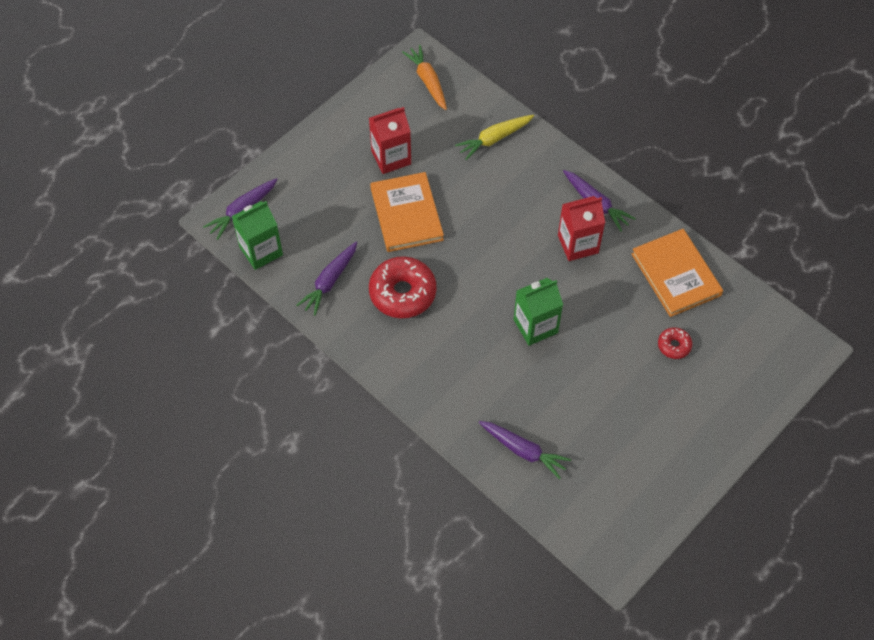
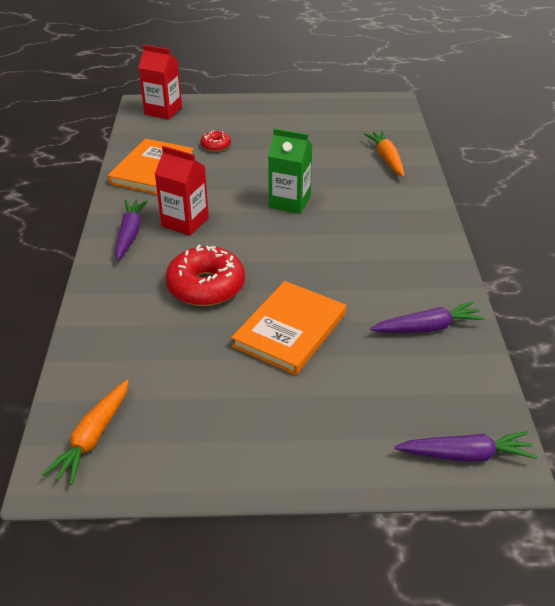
camera: 135 degrees left, 20 degrees down
(261, 251) = (477, 399): green carton -> none
(391, 157) = (239, 389): red carton -> red carton (163, 111)
(402, 293) = (367, 279): red donut -> red donut (206, 286)
(494, 139) = (123, 332): yellow carrot -> none
(523, 450) = (386, 159): purple carrot -> orange carrot

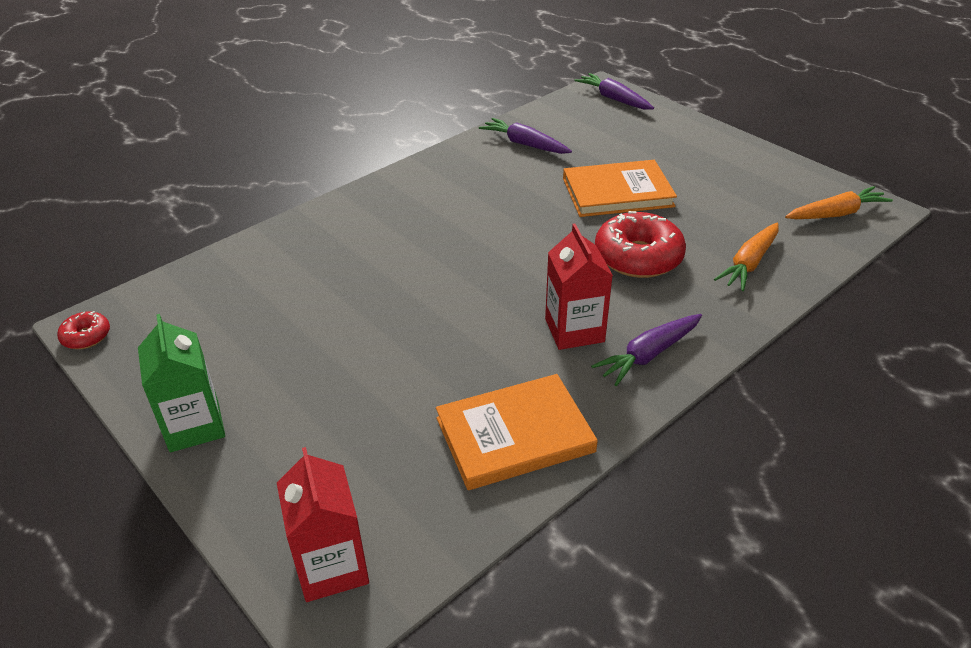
camera: 130 degrees left, 0 degrees up
(216, 146) = (384, 417): red donut -> red donut (86, 336)
(289, 202) = (444, 282): green carton -> green carton (194, 426)
(386, 159) = (273, 262): orange carrot -> orange carrot (749, 263)

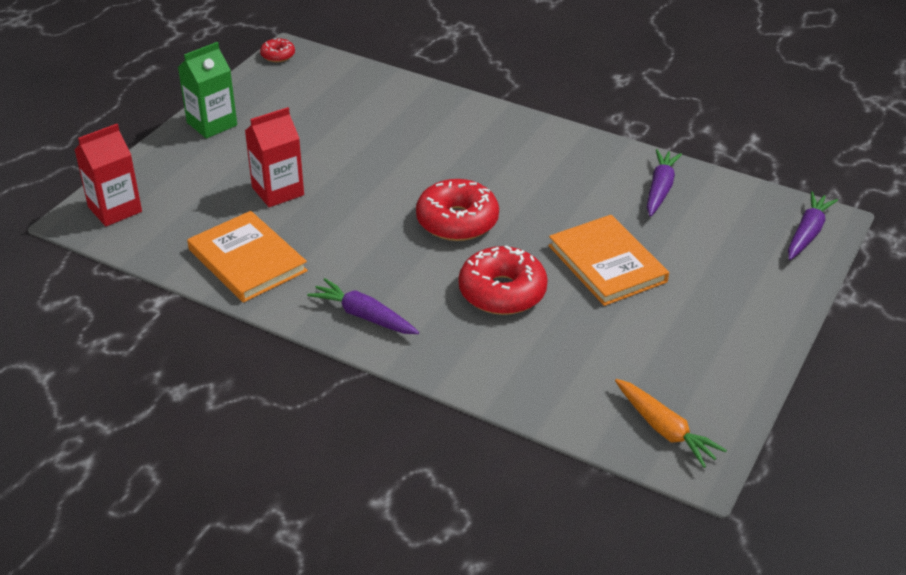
camera: 70 degrees right, 0 degrees up
(516, 261) = (457, 221): none -> red donut
(574, 330) = (378, 270): red carton -> red carton (278, 191)
(749, 263) = (530, 367): orange carrot -> none

